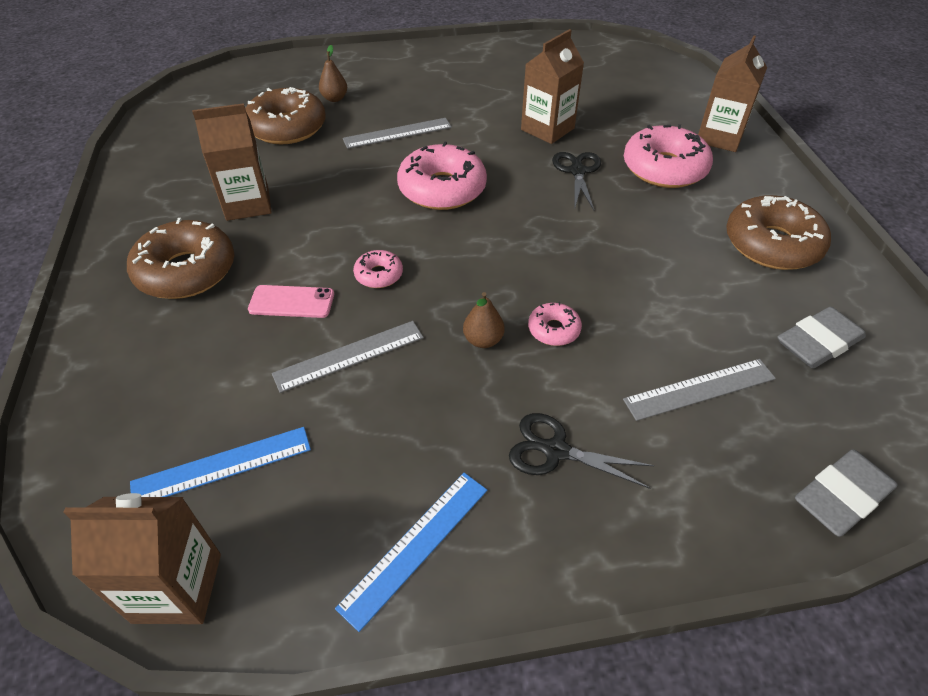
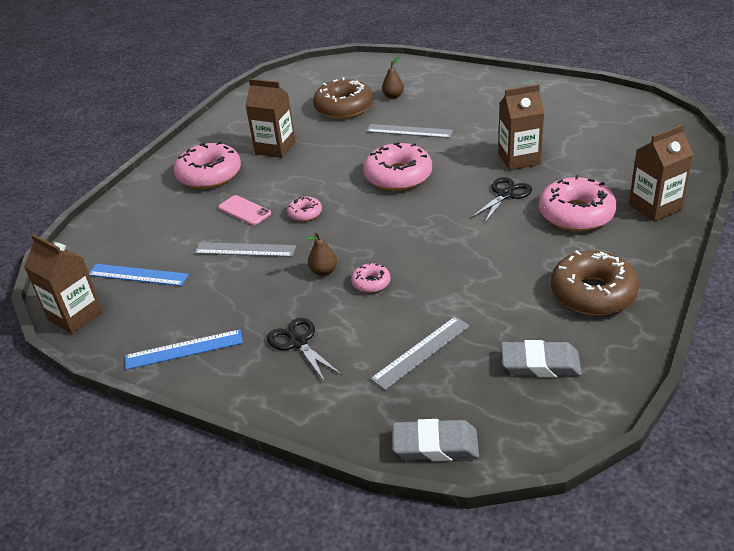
camera: 40 degrees right, 10 degrees down
(186, 271) = (209, 175): brown donut -> pink donut
(699, 389) = (421, 352): grey ruler -> grey ruler turned 60 degrees counterclockwise

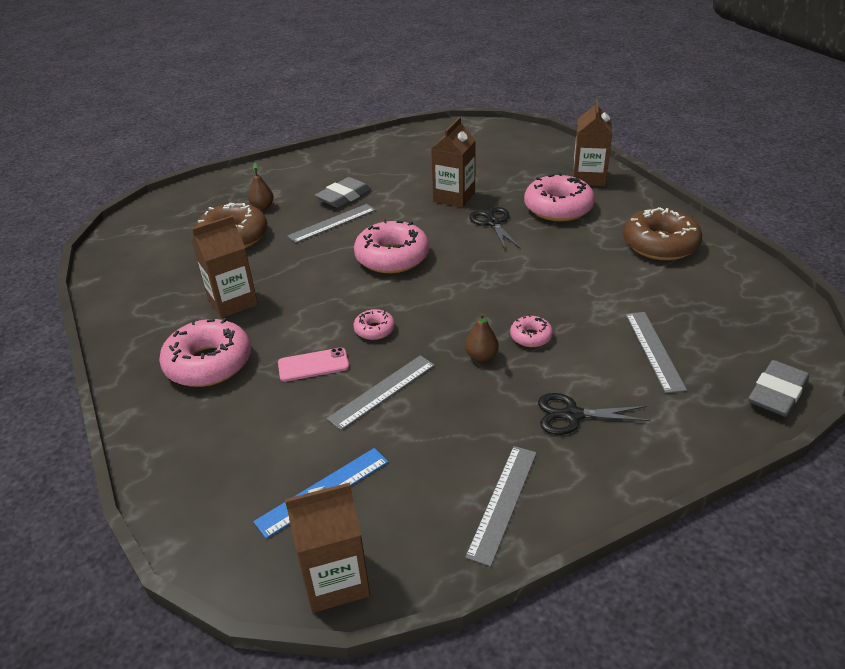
camera: 55 degrees left, 0 degrees up
(184, 349) = (502, 502): blue ruler -> grey ruler
(540, 364) = (720, 301): grey eraser -> grey eraser (343, 196)

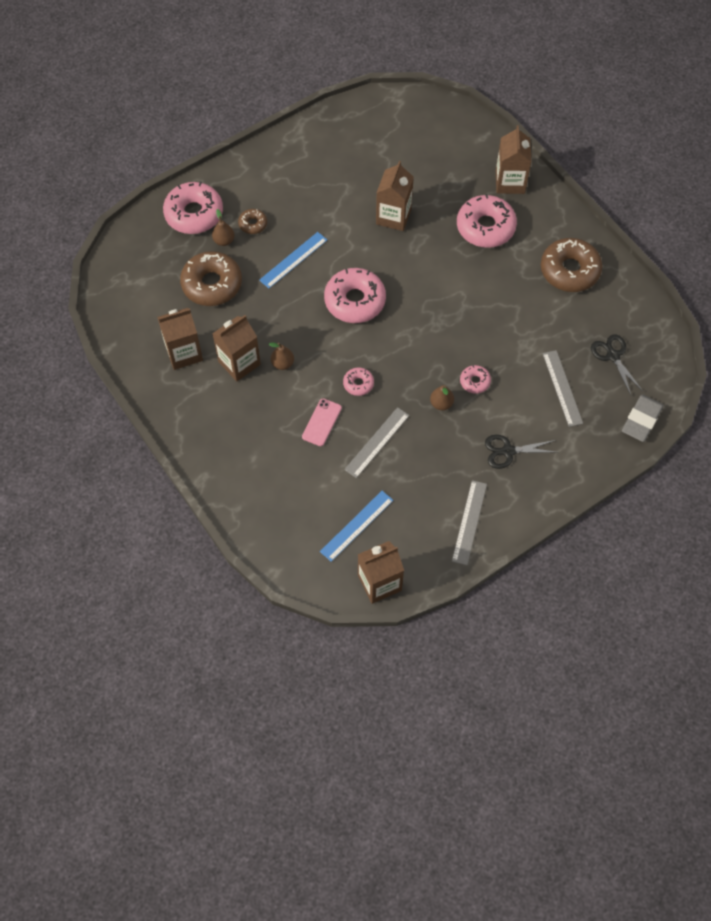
camera: 10 degrees left, 25 degrees up
(171, 290) = (184, 353): none -> brown carton
(208, 363) = (243, 427): pink donut -> pink donut (194, 214)
(285, 305) = (282, 363): none -> brown pear
(299, 196) = (253, 224): none -> brown donut
(313, 365) = (321, 422): pink phone -> pink phone turned 45 degrees counterclockwise
(332, 223) = (293, 260): grey ruler -> blue ruler
(343, 196) = (294, 222): grey eraser -> none
(493, 223) = (432, 251): black scissors -> black scissors (613, 356)

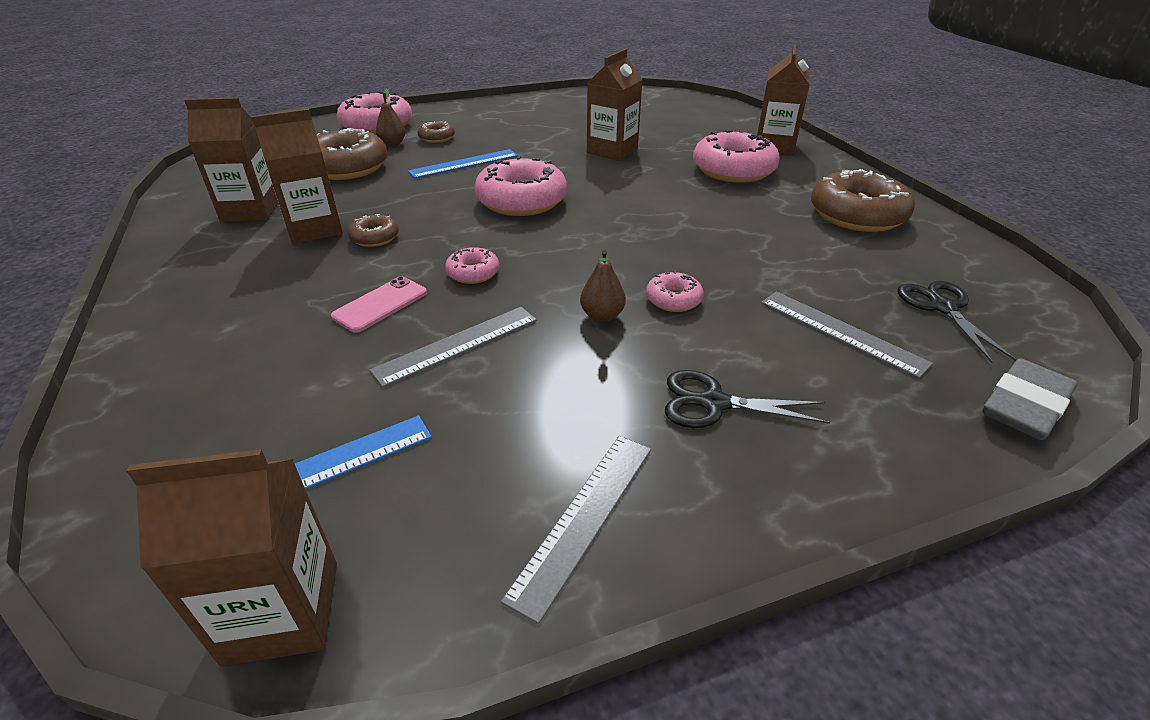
camera: 15 degrees right, 25 degrees down
(282, 363) = (375, 238): brown pear -> brown donut
(562, 388) = (840, 332): grey ruler -> grey ruler turned 45 degrees counterclockwise

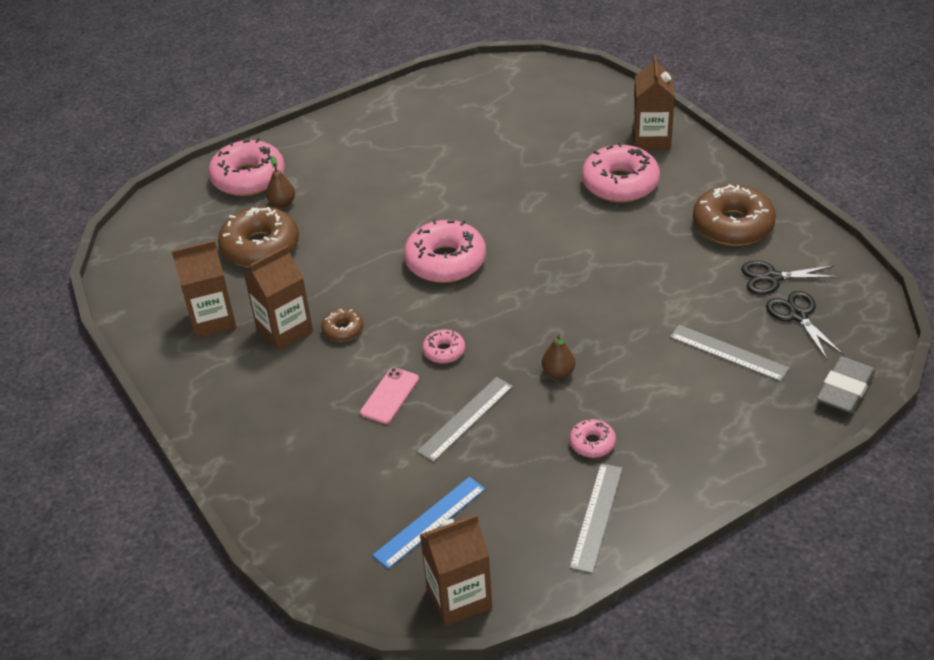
camera: 10 degrees left, 5 degrees up
(437, 138) = (321, 186): brown donut -> none
(464, 164) = (369, 221): blue ruler -> none
(612, 151) = (501, 175): brown carton -> none
(673, 299) = (605, 347): pink donut -> pink donut (592, 443)
(713, 403) = (653, 428): black scissors -> black scissors (772, 278)

